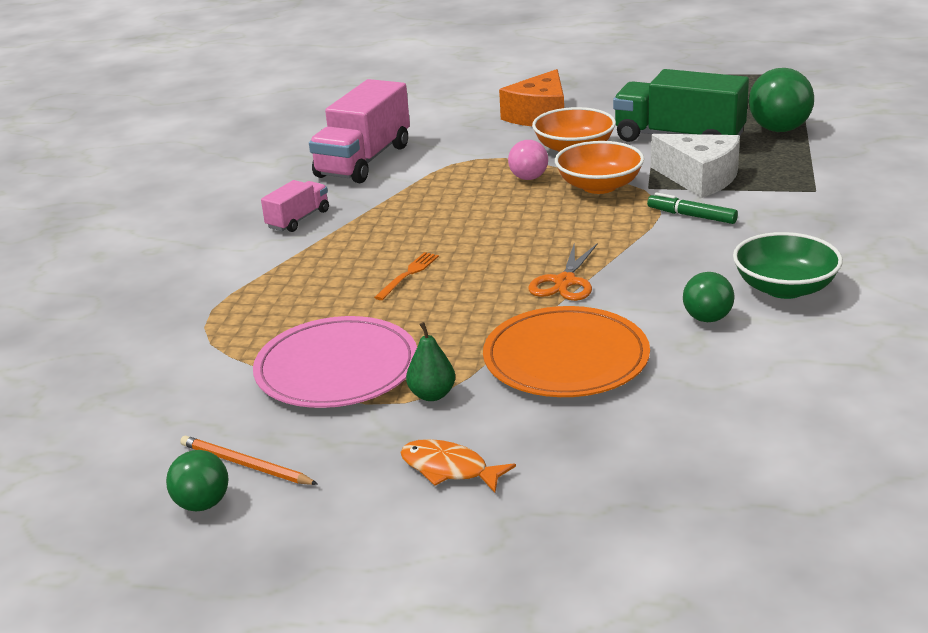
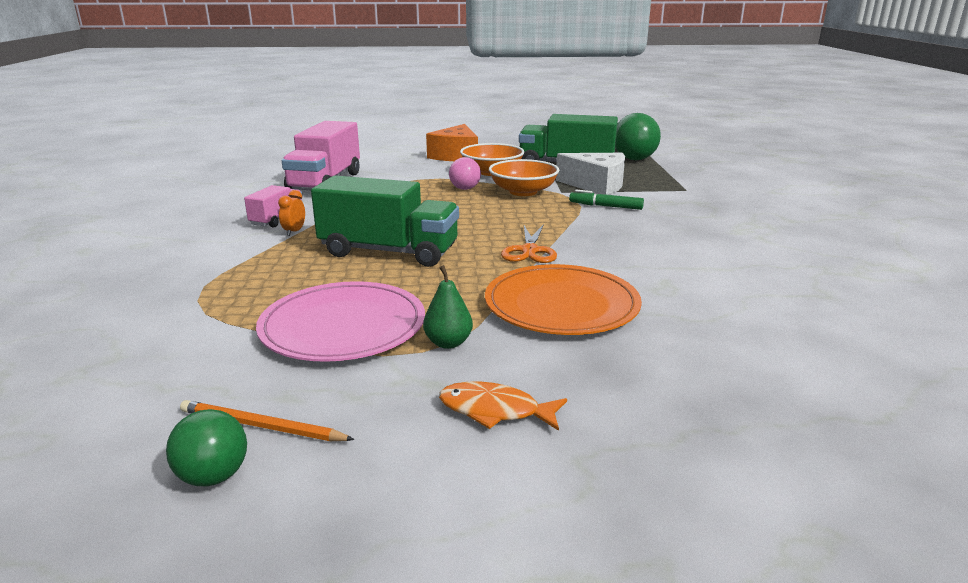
camera: 15 degrees left, 5 degrees down
(313, 239) = (294, 232): none -> orange clock
(408, 274) = (389, 252): orange fork -> green truck
(707, 318) = (664, 269): green ball -> none
(784, 288) = (710, 247): green bowl -> none

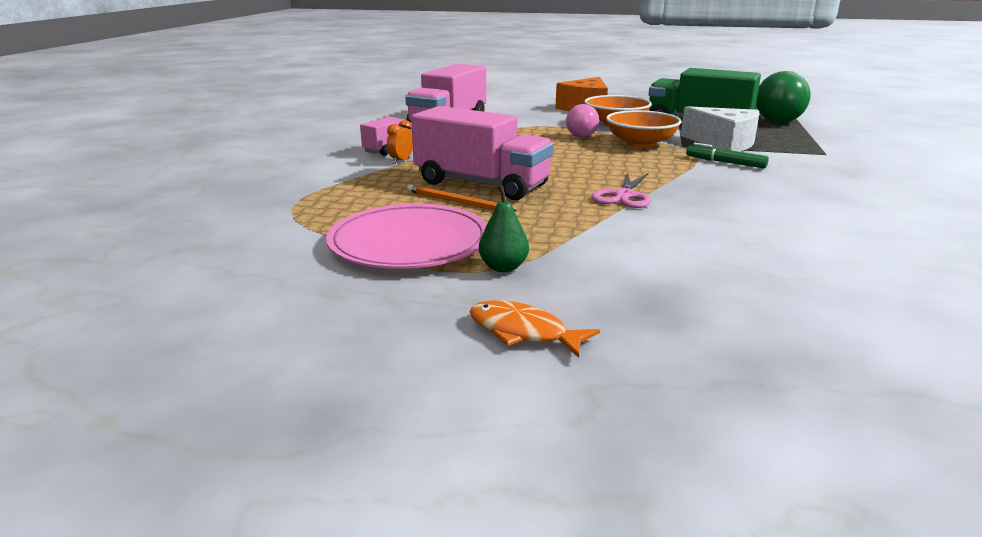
camera: 15 degrees right, 0 degrees up
(213, 476) = (239, 348): green ball -> none
(261, 426) = (299, 314): orange pencil -> orange pencil (457, 202)
(389, 252) = (481, 184): green truck -> pink truck
(529, 251) = (623, 196): orange scissors -> pink scissors
(561, 305) = (636, 247): orange plate -> none

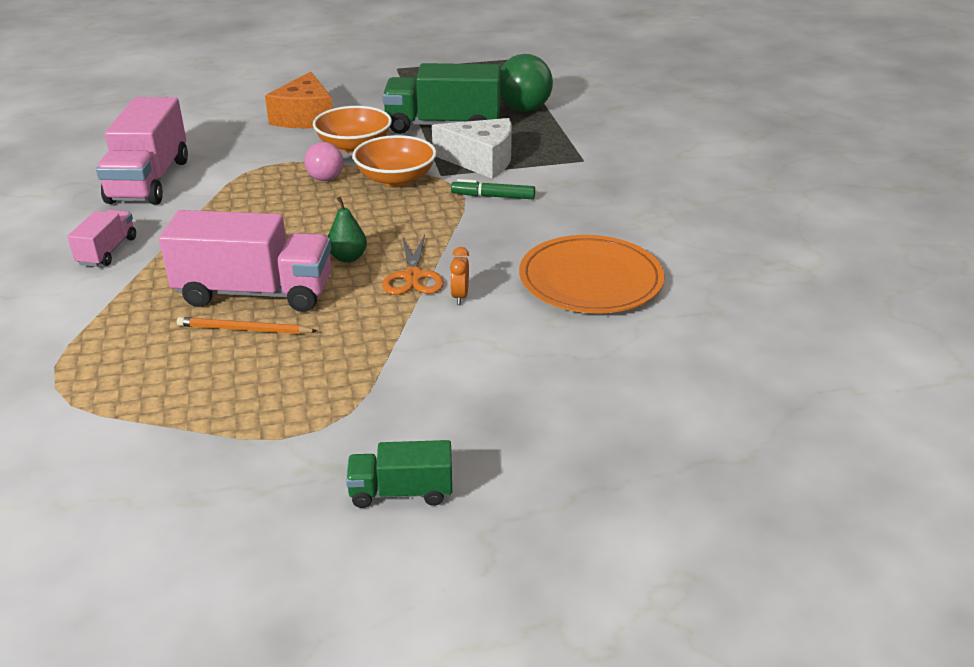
camera: 25 degrees left, 10 degrees up
(401, 161) = (134, 270): orange clock -> orange clock (460, 296)
(409, 242) = (229, 406): pink plate -> none
(503, 267) = (343, 416): green pear -> green pear (348, 257)
(523, 332) = (401, 492): orange fish -> green truck
(623, 196) = (413, 276): pink scissors -> orange scissors
(806, 224) = (590, 279): none -> orange plate

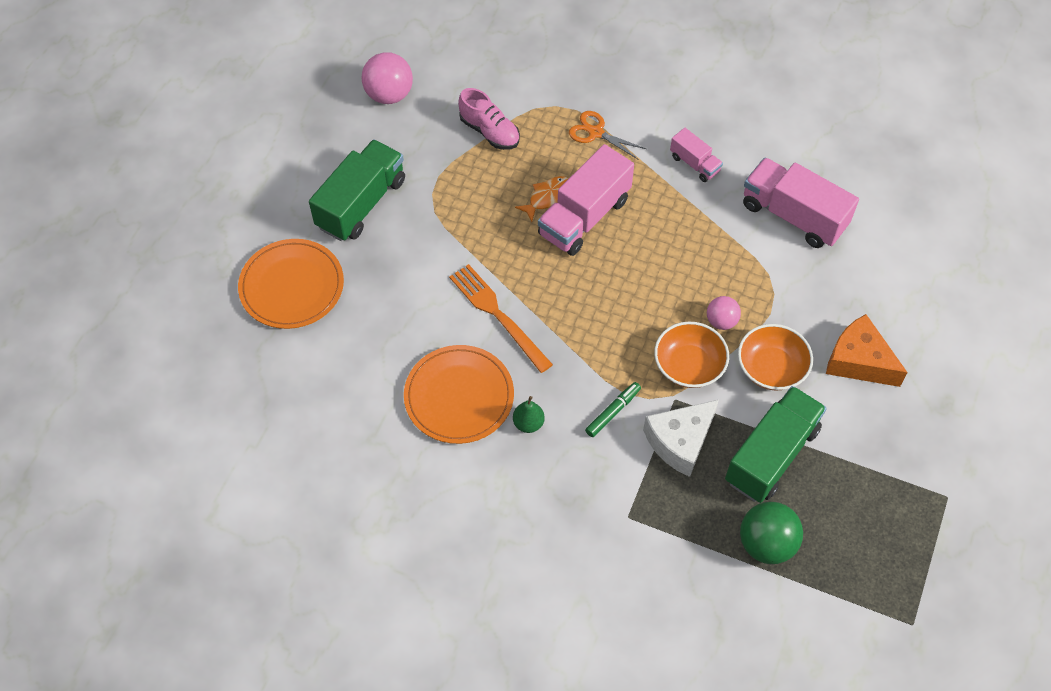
camera: 125 degrees right, 25 degrees up
(125, 587) = (389, 94): none -> pink ball
(150, 427) = (489, 131): none -> pink shoe
(244, 329) = (547, 197): orange pencil -> orange fish
(348, 257) = (590, 281): green pear -> green pear (528, 423)
(401, 492) = (361, 204): green truck -> green truck, size x1.93
(413, 276) = (540, 303): orange scissors -> orange scissors (595, 132)
(460, 296) = (498, 315): orange clock -> orange fork
(617, 484) = (292, 286): none -> orange plate

